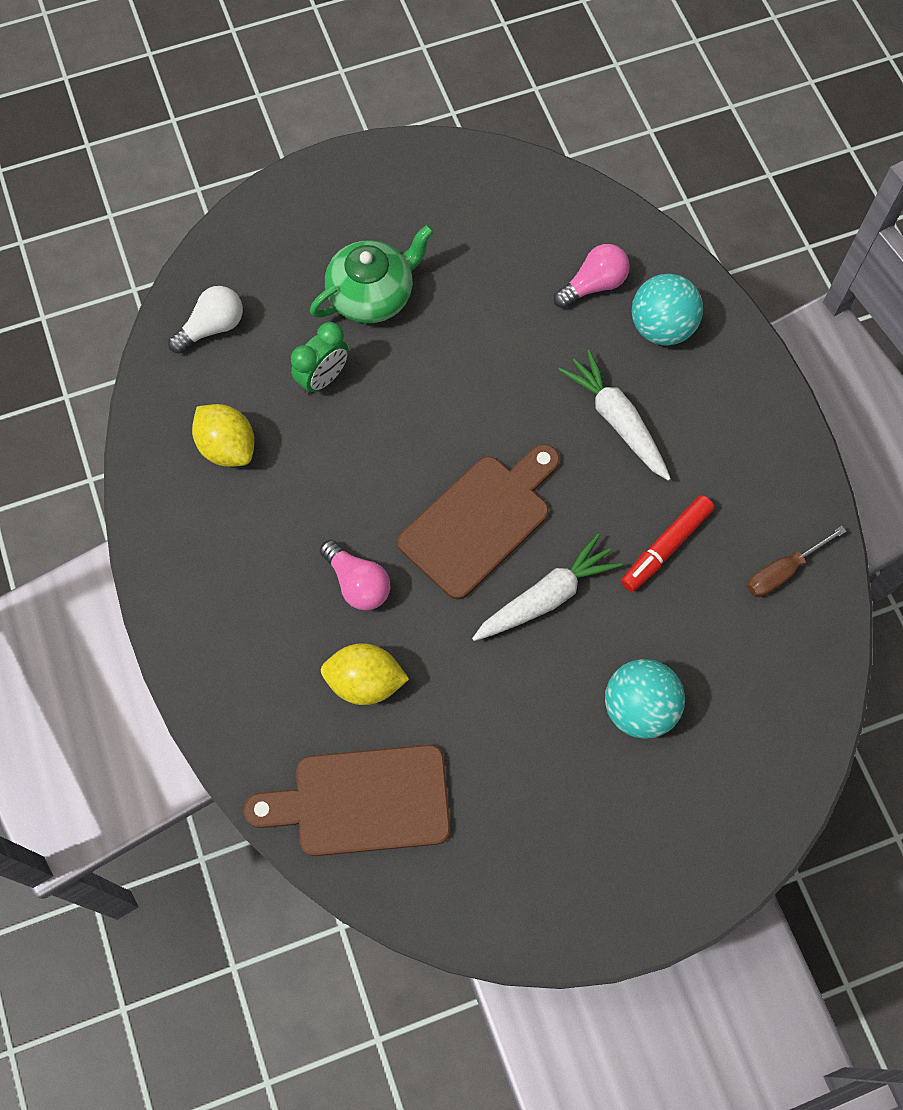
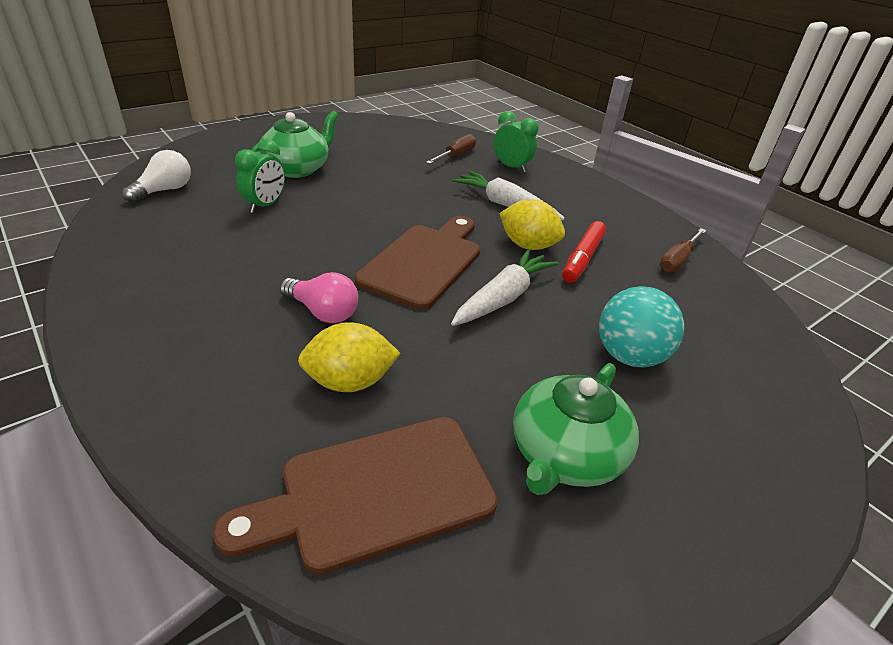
camera: 20 degrees left, 30 degrees down
(227, 447) = (180, 246): yellow lemon -> yellow lemon (528, 245)
(523, 803) = (565, 454): none -> green teapot
(593, 285) = (456, 156): pink light bulb -> brown screwdriver
(661, 328) = (511, 167): turquoise ball -> green clock

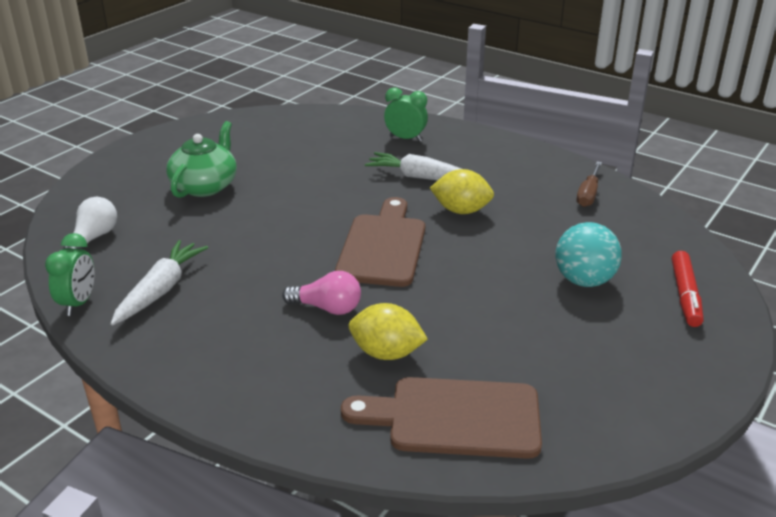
camera: 15 degrees left, 5 degrees down
(265, 205) = (204, 229): green clock -> green clock (78, 303)
(350, 381) = (386, 353): yellow lemon -> yellow lemon turned 45 degrees clockwise
(375, 492) = (454, 417): brown cutting board -> brown cutting board turned 45 degrees clockwise
(456, 156) = (347, 138): brown screwdriver -> none
(503, 297) = (465, 260): white carrot -> white carrot (160, 290)
(565, 454) = (570, 359): green teapot -> none
(582, 259) = (512, 211): red marker -> red marker (685, 295)

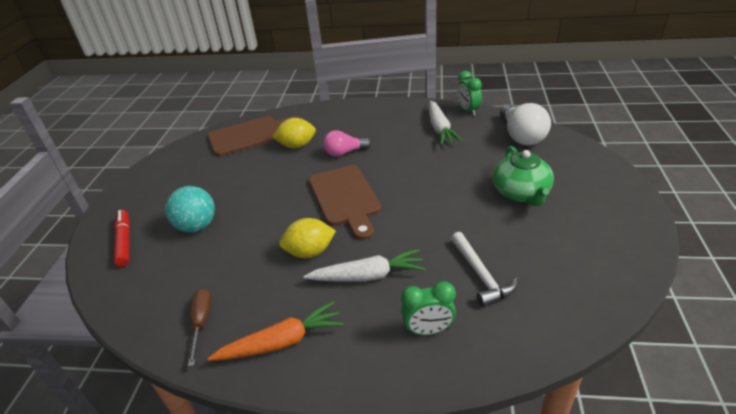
camera: 155 degrees right, 5 degrees up
(94, 238) = (521, 136): white light bulb -> white light bulb, size x1.55
(330, 150) = (481, 275): none -> white hammer
(521, 164) = (281, 342): none -> orange carrot

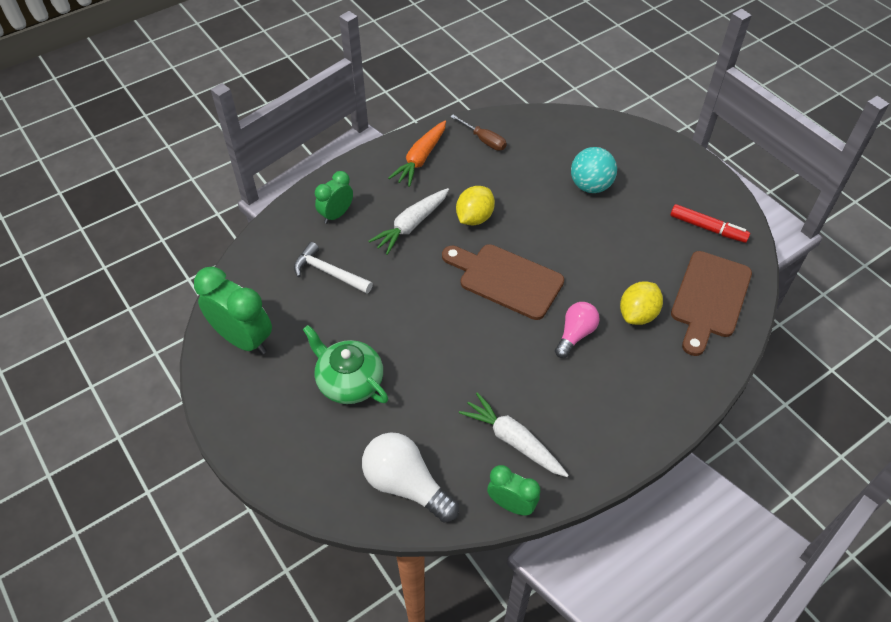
camera: 135 degrees right, 15 degrees up
(124, 242) = (622, 146): red marker -> red marker (707, 228)
(600, 259) = (243, 339): none -> green clock

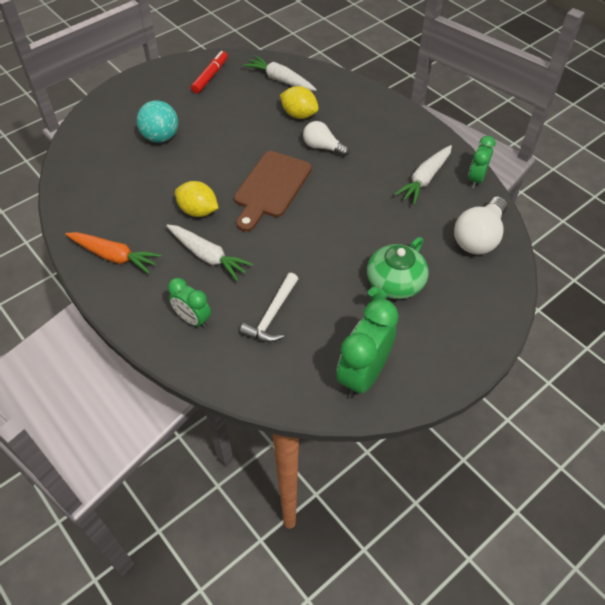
camera: 95 degrees left, 0 degrees up
(484, 140) = (92, 209): brown screwdriver -> none
(575, 334) = (322, 147): pink light bulb -> white light bulb
(709, 298) = (280, 80): brown cutting board -> white carrot

